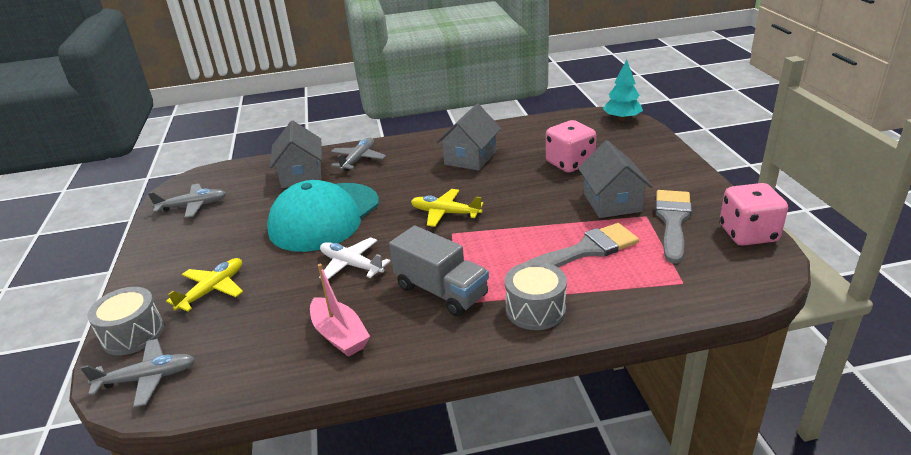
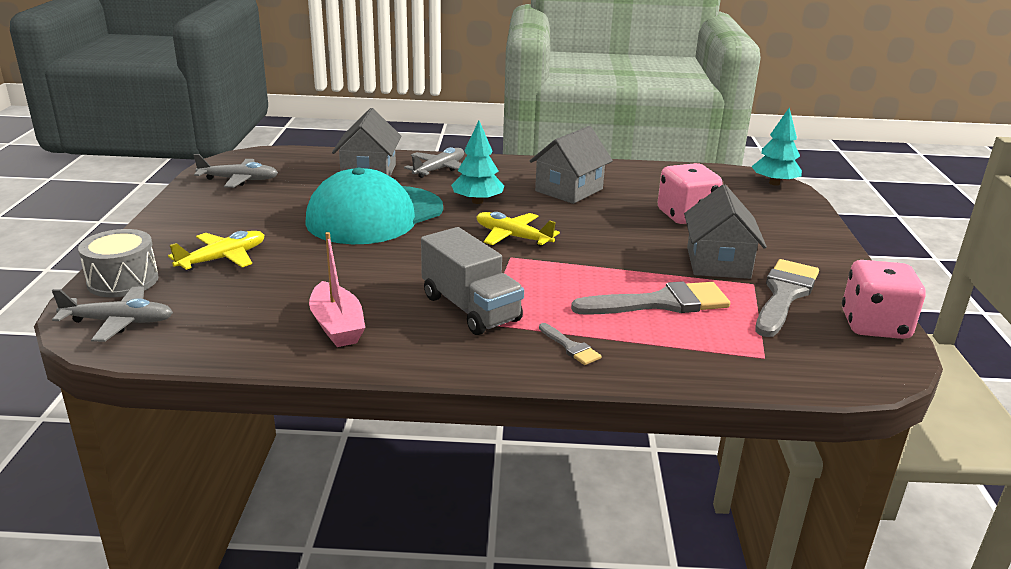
camera: 10 degrees right, 5 degrees down
(351, 265) = (382, 265): white plane -> none
(402, 184) = (477, 201): none -> turquoise tree
(535, 309) = (570, 347): grey drum -> grey brush

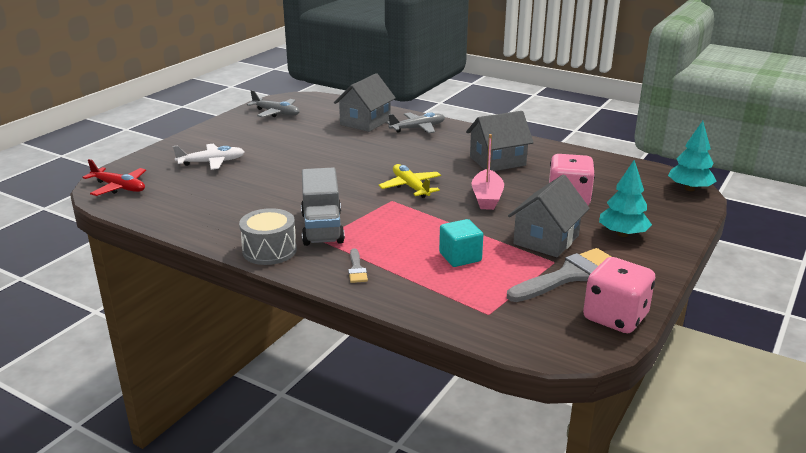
camera: 30 degrees right, 0 degrees up
(119, 322) = (119, 187): grey plane -> red plane
(123, 281) = (145, 164): grey drum -> grey drum (269, 250)
(223, 258) = (212, 162): yellow plane -> white plane
(337, 326) = (229, 218): pink boat -> pink boat (487, 198)
(375, 215) = (334, 153): turquoise cap -> none
(477, 201) = (417, 157): turquoise tree -> turquoise tree (623, 234)
(661, 303) = (460, 257): grey brush -> turquoise cube

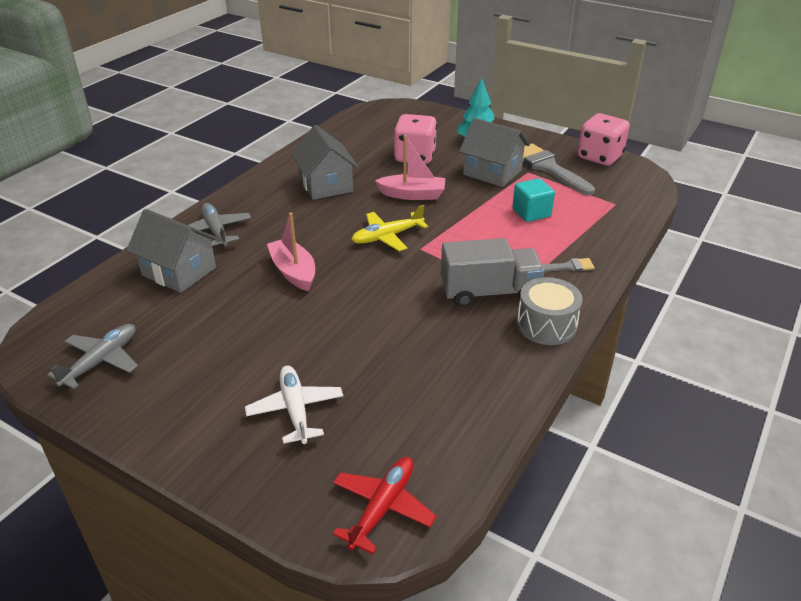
camera: 90 degrees left, 10 degrees up
(361, 155) = (293, 272): none -> pink boat
(689, 189) = (394, 107): turquoise tree -> none

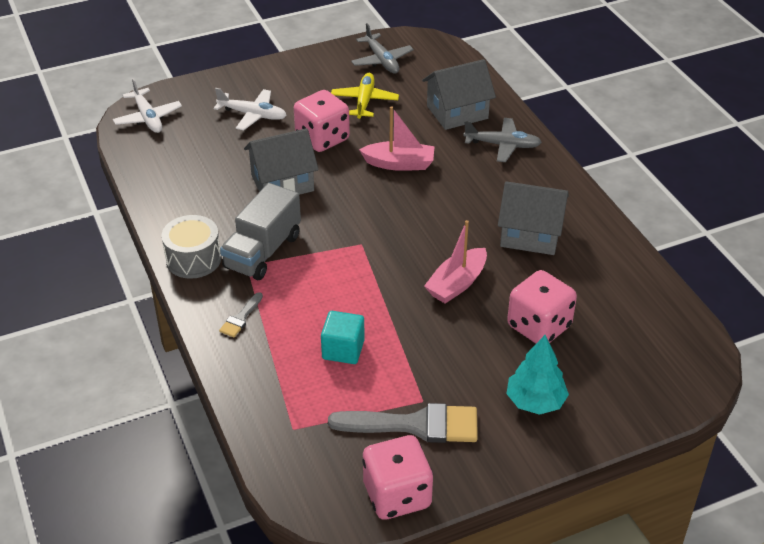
camera: 125 degrees right, 5 degrees up
(295, 335) = (322, 138): none -> pink dice
(383, 507) = (148, 118): red plane -> white plane
(387, 237) = (399, 233): yellow plane -> yellow plane (364, 101)
(492, 172) = (448, 369): grey house -> grey house (282, 183)

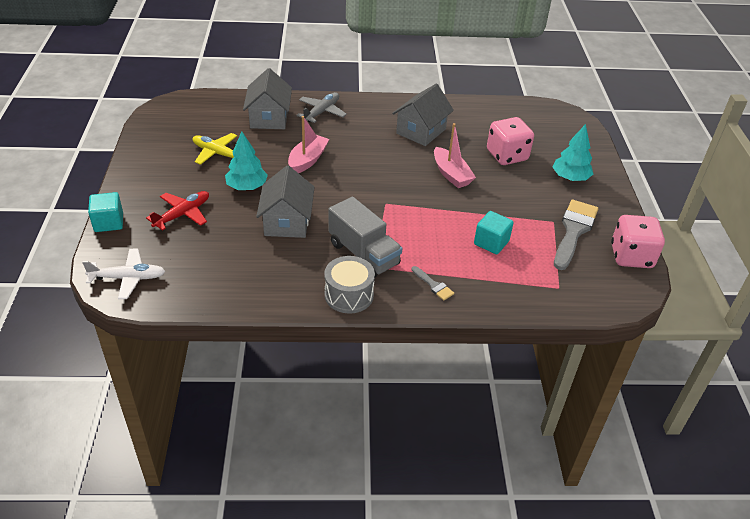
camera: 70 degrees left, 0 degrees up
(215, 79) = (109, 222): none -> turquoise cube
(253, 115) = (183, 214): white plane -> red plane
(322, 138) = (247, 187): pink dice -> turquoise tree
(382, 60) = (172, 130): grey plane -> none

